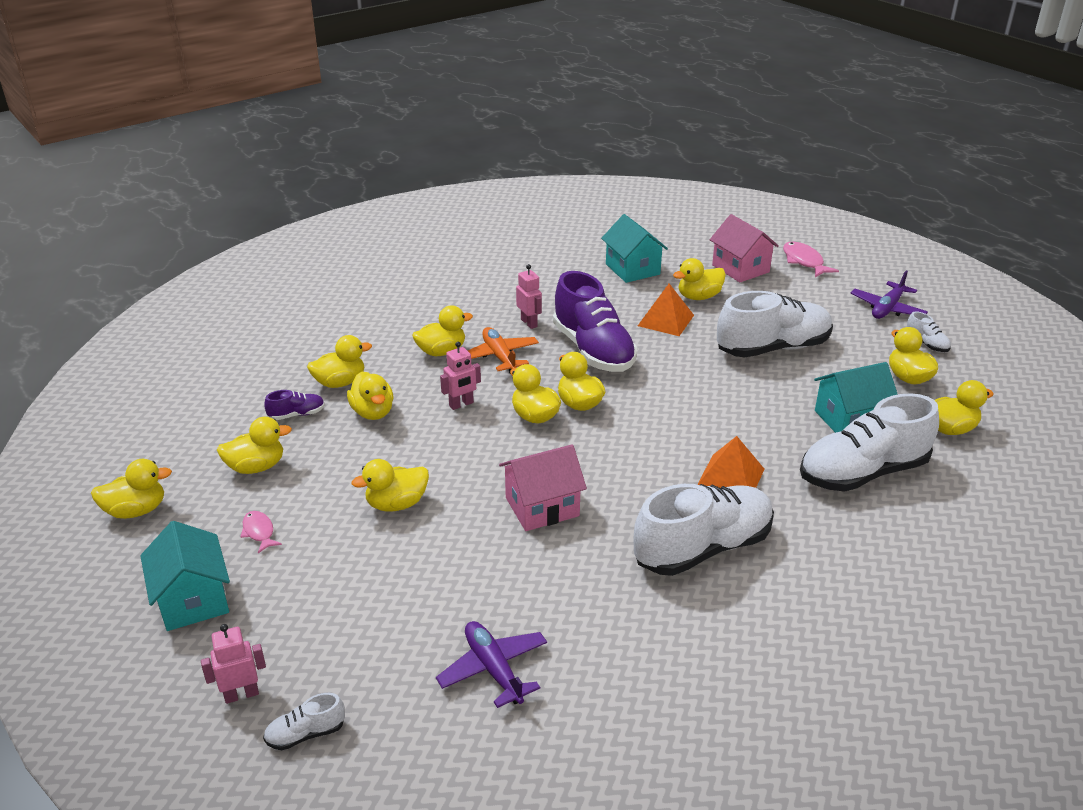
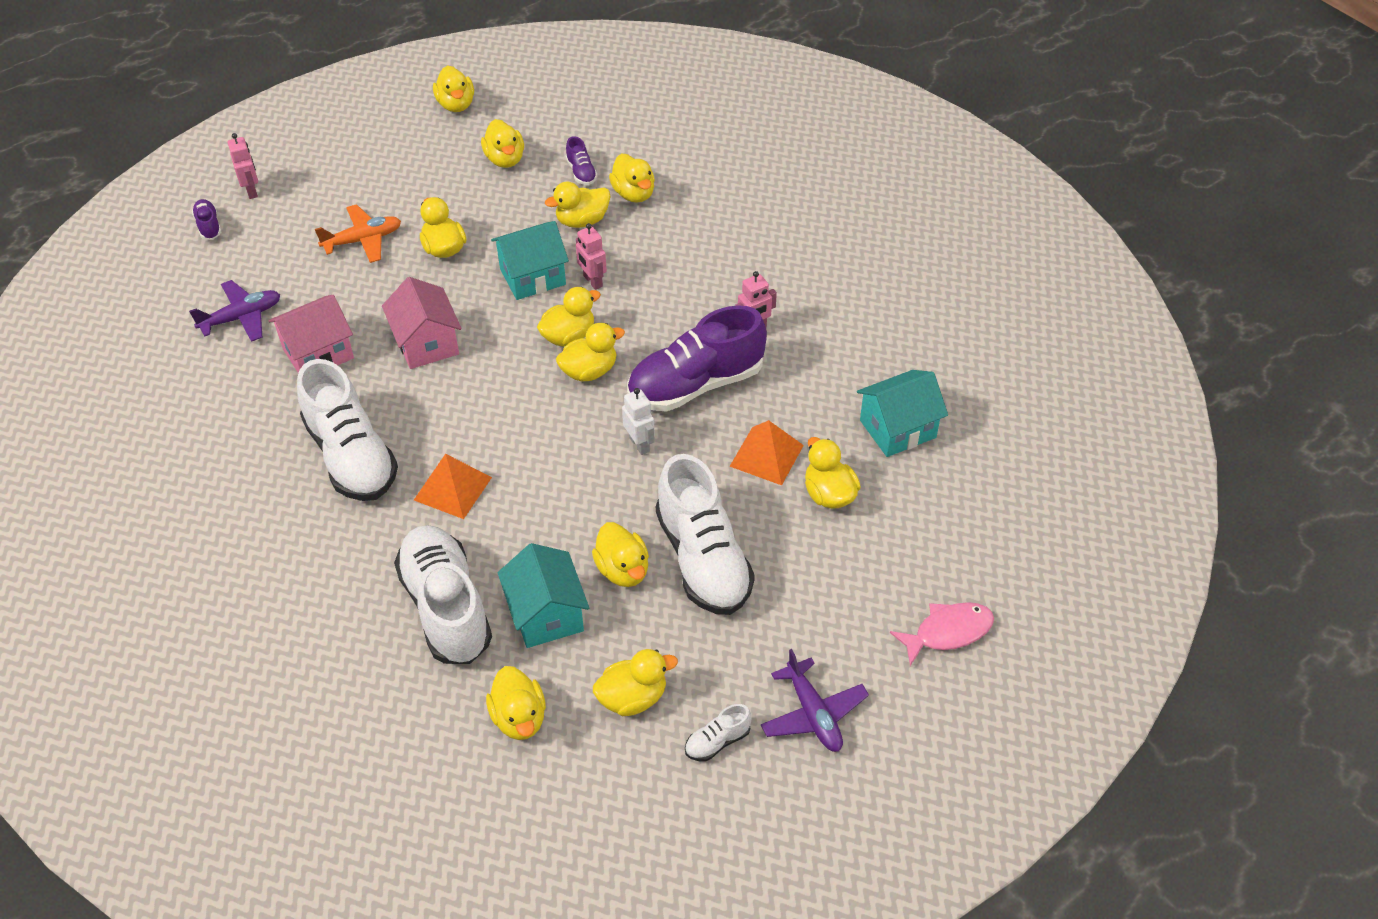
camera: 90 degrees right, 15 degrees up
(193, 600) = (349, 152): turquoise house -> turquoise house (533, 277)
(259, 532) = (420, 174): pink fish -> none
(306, 734) = (209, 226): white shoe -> purple shoe
(441, 351) = (691, 261): yellow duck -> yellow duck (623, 570)
(499, 357) = (681, 306): orange plane -> orange plane (363, 240)
(662, 377) = (639, 444): none -> white robot
(740, 268) = (915, 549): pink house -> pink house (318, 353)
(887, 308) = (813, 714): purple plane -> purple plane turned 150 degrees counterclockwise

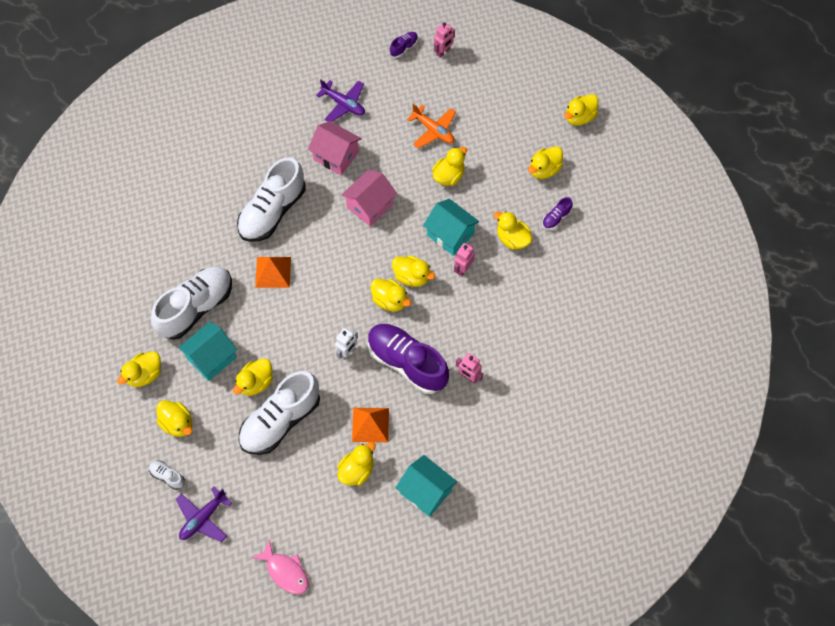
camera: 65 degrees right, 15 degrees up
(634, 194) = (553, 257): yellow duck -> none

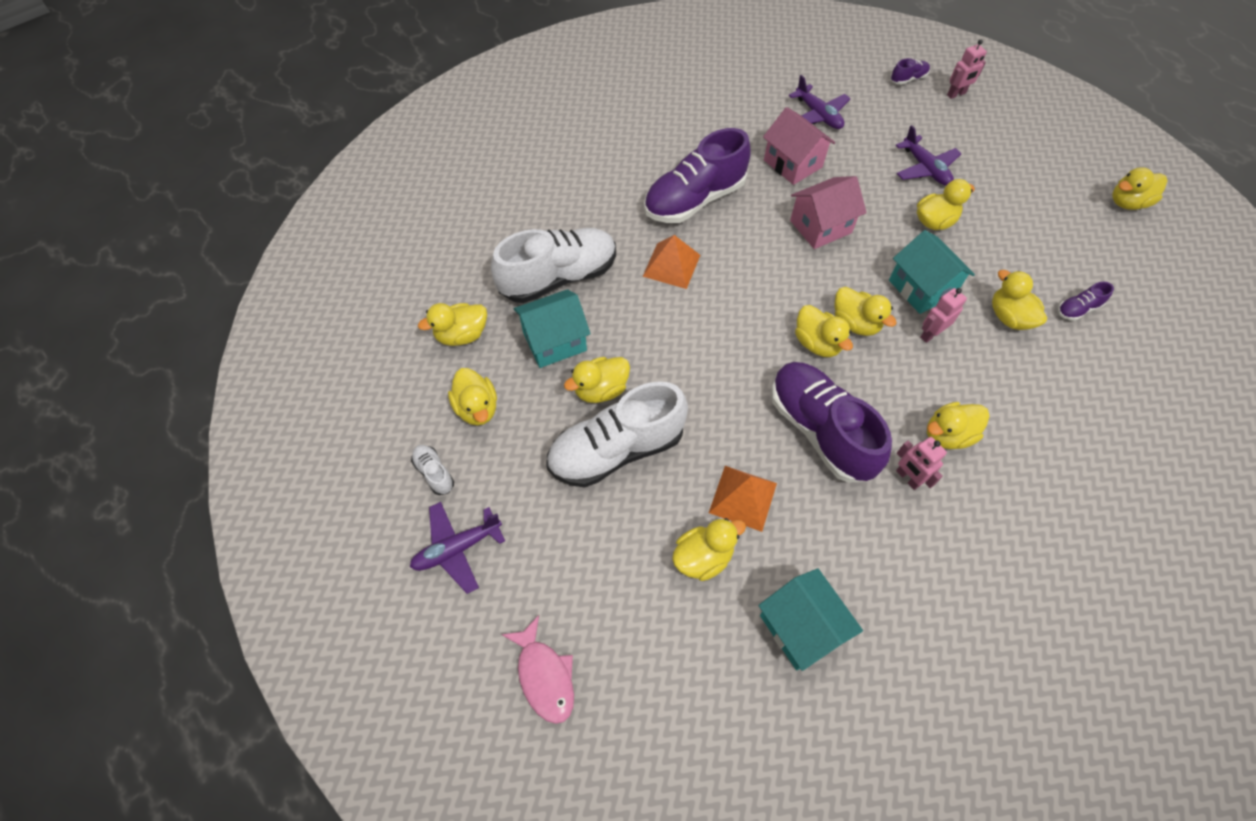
camera: 20 degrees right, 5 degrees down
(272, 211) = (694, 200): white shoe -> purple shoe
(347, 352) = (738, 390): white robot -> none
(433, 130) = (925, 168): orange plane -> purple plane
(544, 169) = (1068, 248): yellow duck -> yellow duck (947, 435)

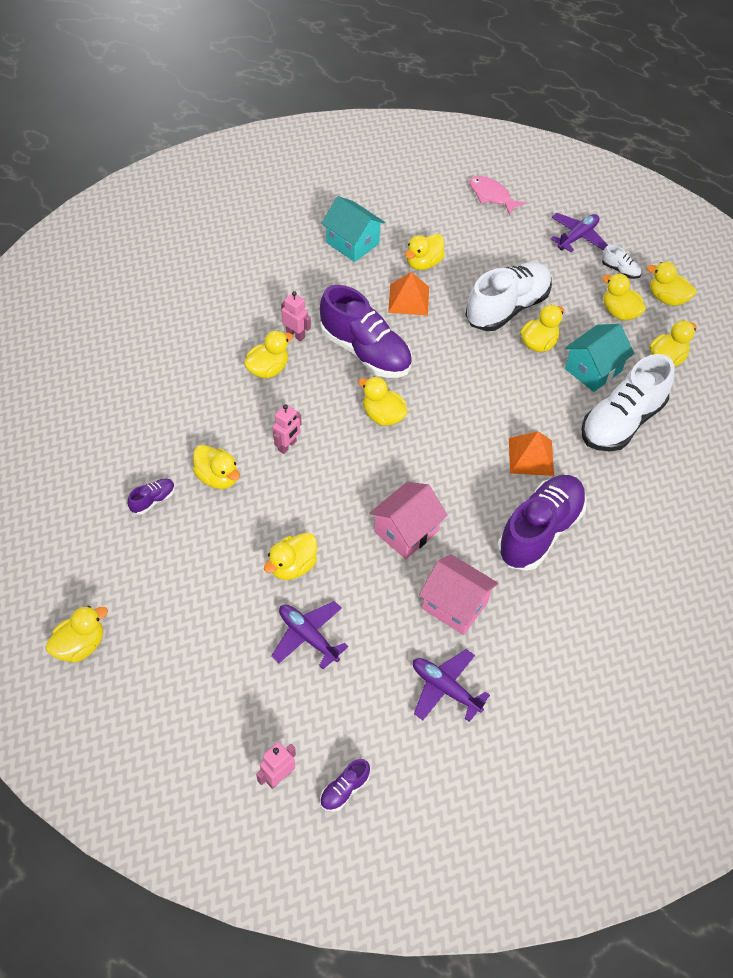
camera: 160 degrees right, 5 degrees down
(855, 323) = (354, 440): yellow duck -> yellow duck (667, 298)
(921, 288) = (299, 488): turquoise house -> none

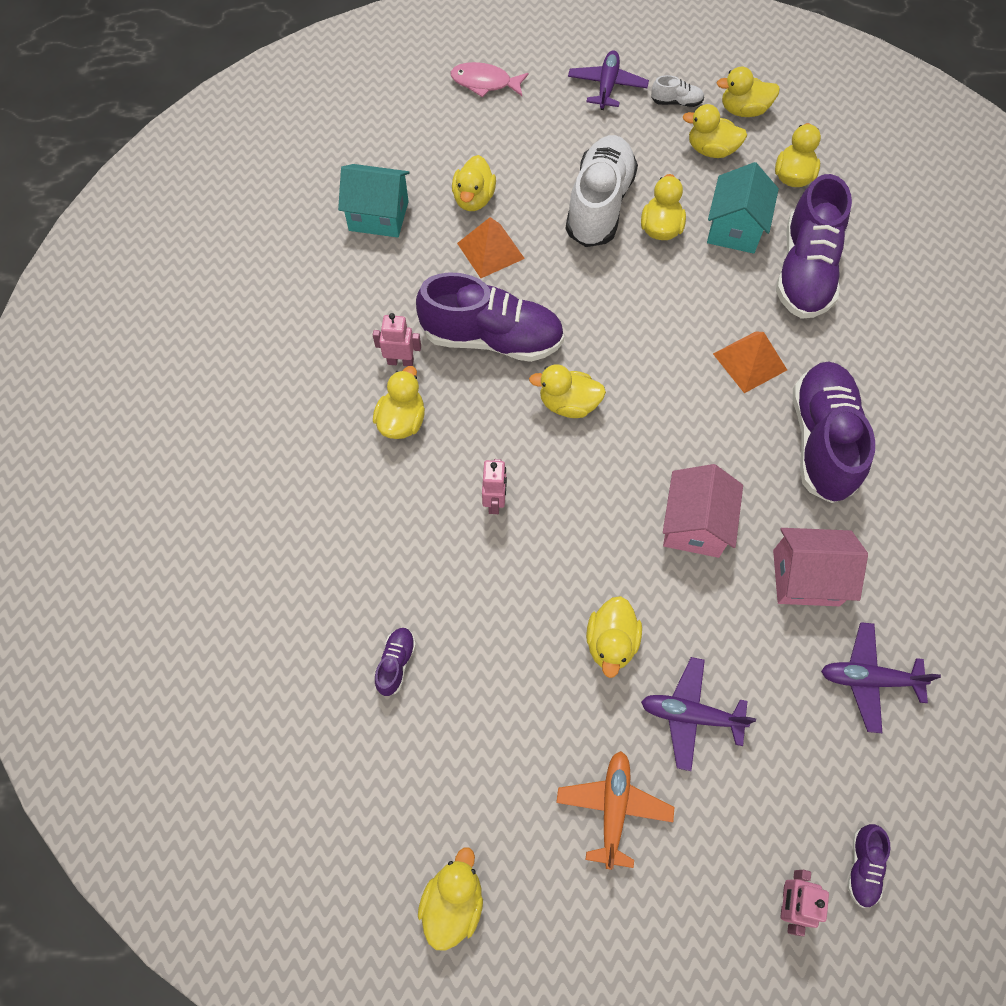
camera: 30 degrees left, 10 degrees up
(215, 657) = (613, 808): none -> orange plane
(217, 477) = (447, 588): yellow duck -> none
(621, 422) = (804, 272): white shoe -> purple shoe

